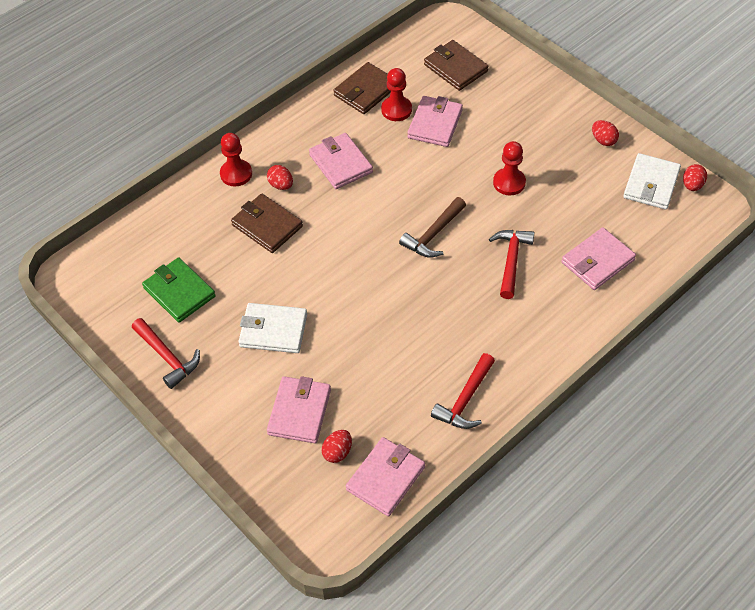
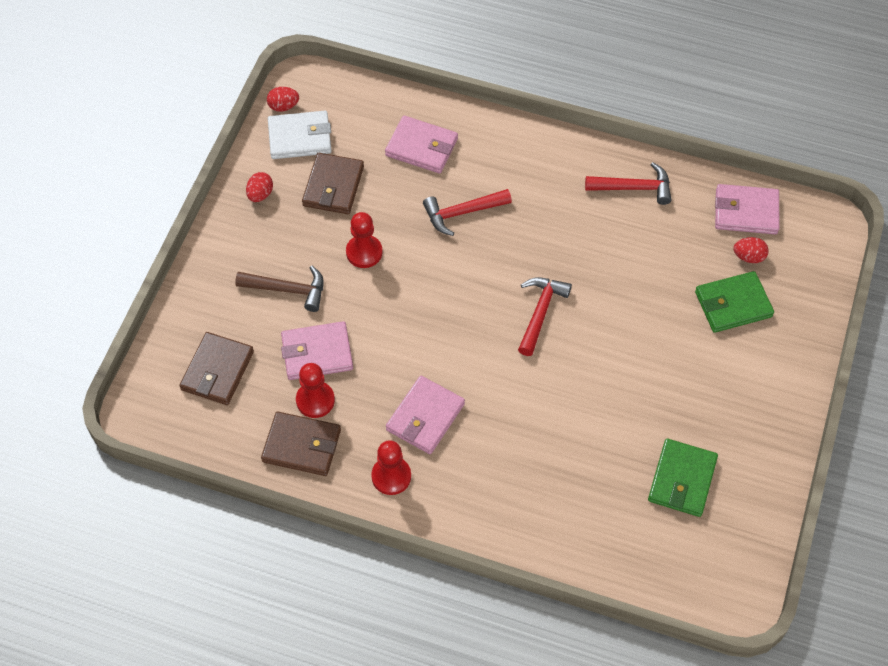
camera: 120 degrees left, 5 degrees up
(167, 357) = (758, 445): red hammer -> red hammer (540, 312)
(236, 174) = (500, 515): red pawn -> red pawn (391, 476)
(267, 225) = (550, 444): brown wallet -> brown wallet (333, 186)
(273, 330) = (667, 370): white wallet -> none
(281, 185) = (489, 460): red egg -> none
(299, 412) = (733, 304): pink wallet -> green wallet
(433, 235) = (470, 288): brown hammer -> brown hammer (288, 290)

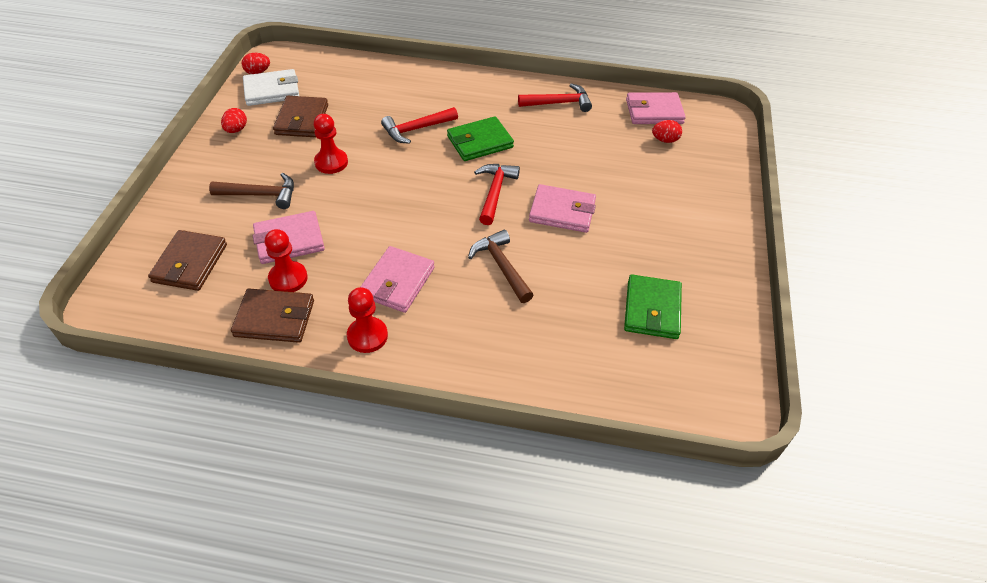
camera: 10 degrees left, 10 degrees down
(421, 147) = (377, 90): pink wallet -> pink wallet (562, 212)
(534, 410) = (501, 266): none -> brown hammer
(733, 304) = (661, 173): green wallet -> green wallet (480, 142)

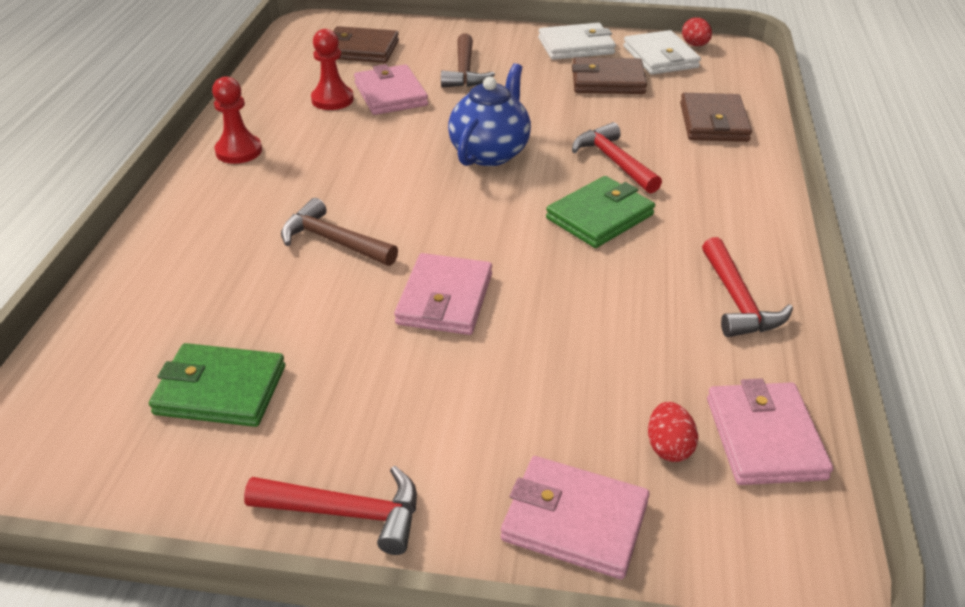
camera: 90 degrees right, 10 degrees down
(236, 130) = (576, 46): red egg -> white wallet
(274, 318) = (277, 98): brown wallet -> brown wallet (713, 122)
(331, 162) = (528, 106): red pawn -> none
(396, 185) = (490, 153): none -> blue teapot
(397, 282) = (316, 164): pink wallet -> pink wallet (575, 521)
(480, 142) = (600, 217): green wallet -> green wallet turned 75 degrees clockwise
(495, 192) = (484, 233): red hammer -> red hammer (347, 513)
(501, 266) = (333, 241): brown hammer -> brown hammer turned 120 degrees counterclockwise

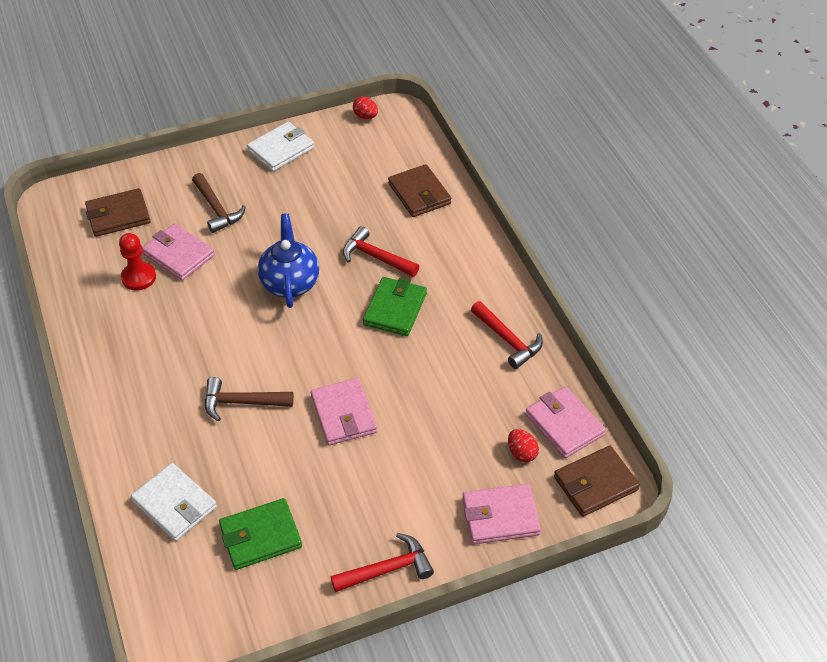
camera: 30 degrees left, 10 degrees up
(239, 151) = (110, 355): red pawn -> none
(608, 81) = (326, 179): brown wallet -> brown wallet (595, 483)
(660, 57) = (348, 139): white wallet -> white wallet (174, 504)

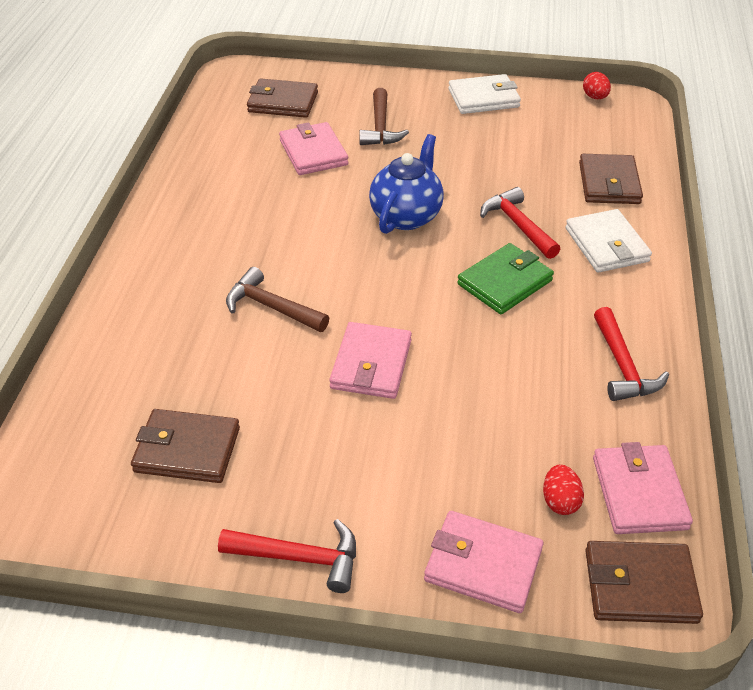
camera: 30 degrees right, 5 degrees down
(139, 277) = (260, 158): red pawn -> none
(174, 504) = (127, 376): white wallet -> white wallet (606, 245)
(260, 536) = (187, 449): green wallet -> brown wallet

